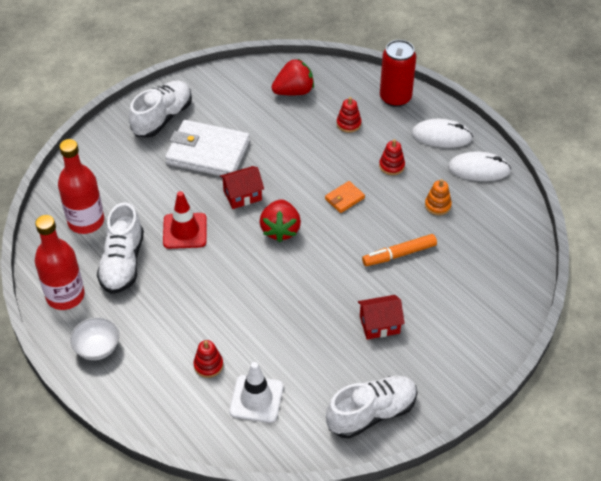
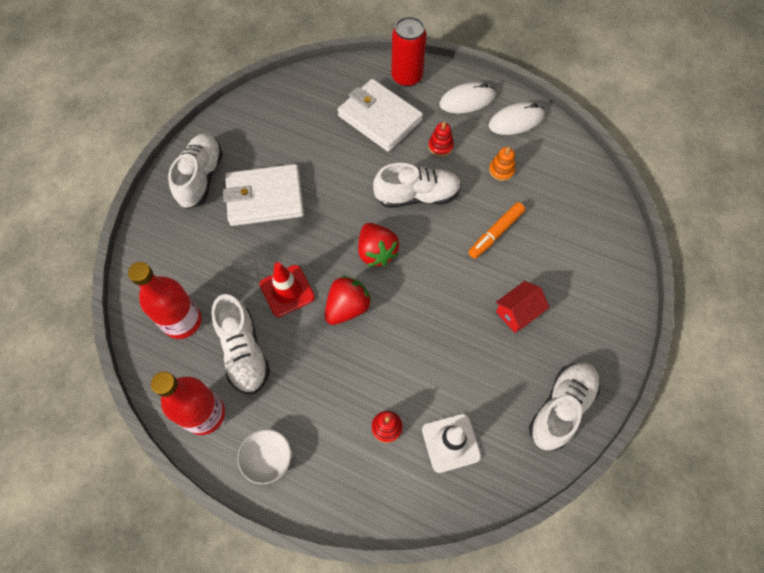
camera: 25 degrees left, 15 degrees up
(242, 195) = (322, 230): red house -> none
(294, 91) = (312, 103): red strawberry -> red strawberry (347, 307)
(344, 198) = (417, 196): orange wallet -> white shoe
(348, 124) = (379, 118): red stacking toy -> white wallet

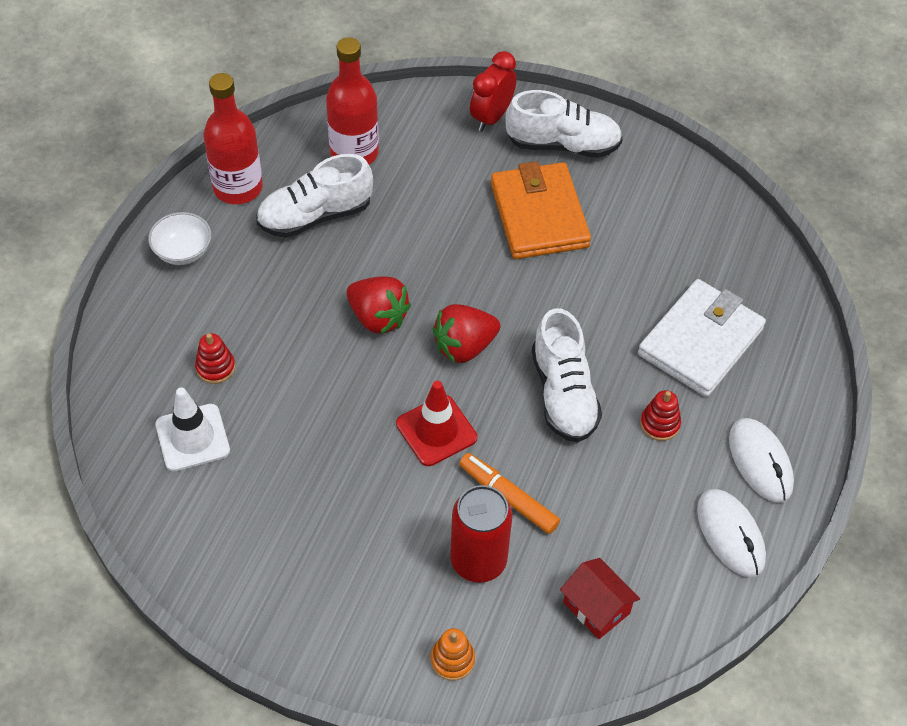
camera: 85 degrees right, 10 degrees down
(164, 222) = (491, 117): none -> red clock
(265, 198) = (539, 215): white wallet -> orange wallet
(287, 291) = (399, 251): red traffic cone -> red traffic cone (436, 431)
(407, 77) = (791, 375): red can -> red can (478, 560)
(501, 170) = (626, 509): orange stacking toy -> orange stacking toy (452, 660)
(517, 312) = (377, 523): red house -> red house (596, 608)
(561, 408) = (234, 571): white shoe -> none

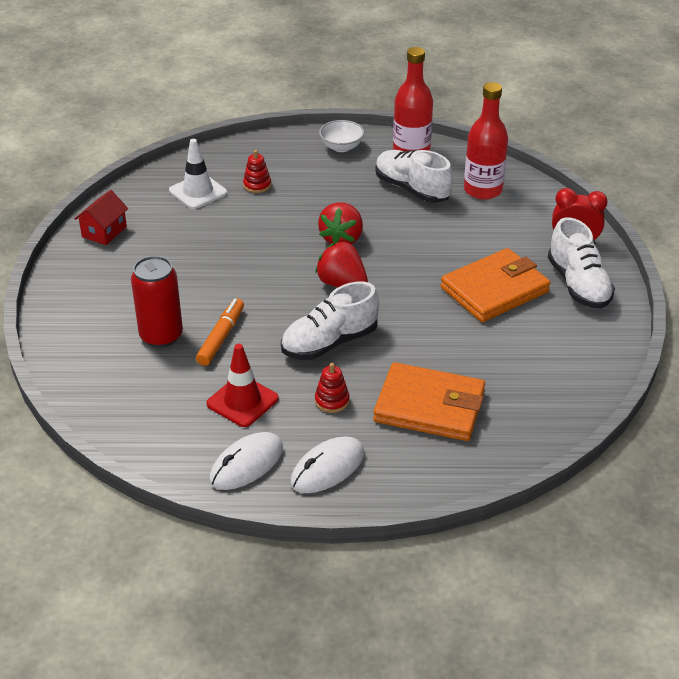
camera: 70 degrees right, 15 degrees down
(436, 431) = (260, 289): red traffic cone -> red traffic cone (242, 401)
(452, 660) = (77, 343): orange stacking toy -> none
(596, 608) = (147, 403): red house -> red house (104, 232)
(700, 341) = (429, 406): white wallet -> orange wallet

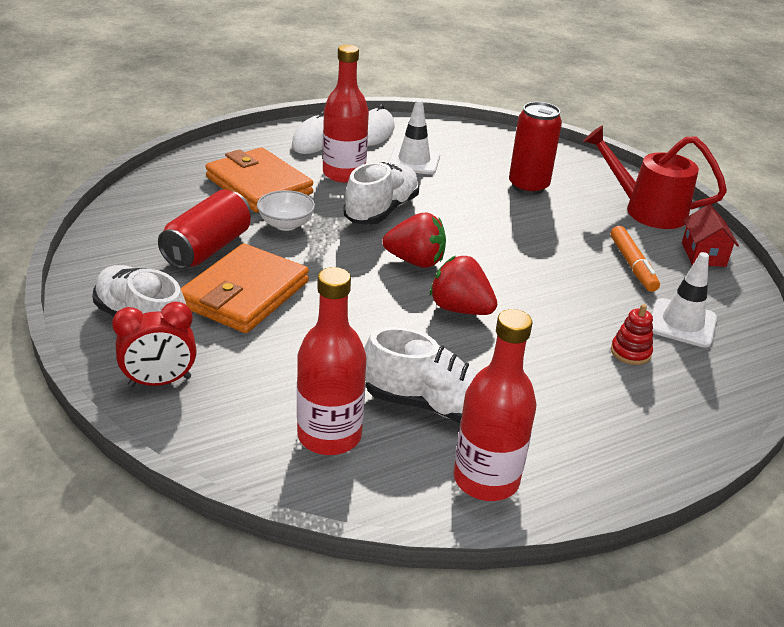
camera: 150 degrees right, 5 degrees down
(88, 281) = (646, 210): none -> red watering can
(221, 337) = (479, 195): orange marker -> orange marker (632, 265)
(242, 401) = (414, 161): red traffic cone -> white traffic cone
(332, 401) = (344, 174): red stacking toy -> red bottle
(341, 147) = (596, 454): white bowl -> white bowl (286, 224)
(342, 239) = (460, 309): red strawberry -> red strawberry turned 45 degrees counterclockwise
(429, 406) = (259, 185): orange wallet -> orange wallet turned 60 degrees clockwise
(508, 340) = (208, 249): none -> red can

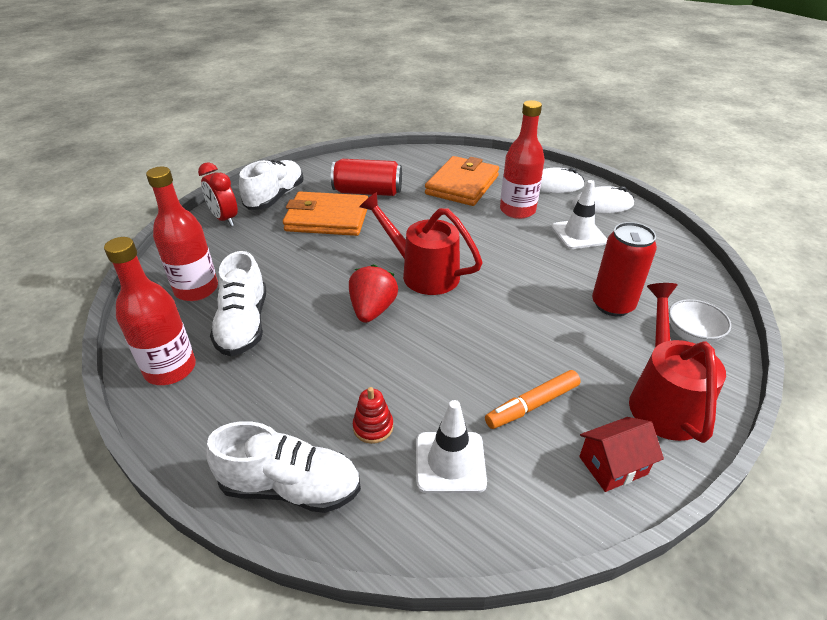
camera: 70 degrees right, 5 degrees up
(286, 224) = (422, 208): white bowl -> white bowl (692, 335)
(381, 210) = (481, 240): white shoe -> white shoe (290, 487)
(415, 261) = (422, 273): red strawberry -> red watering can

